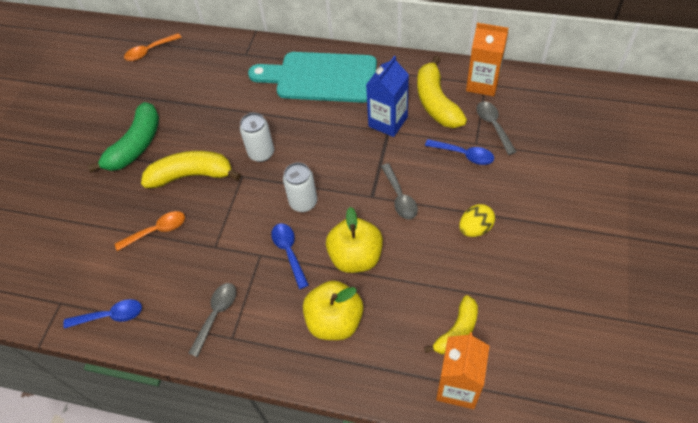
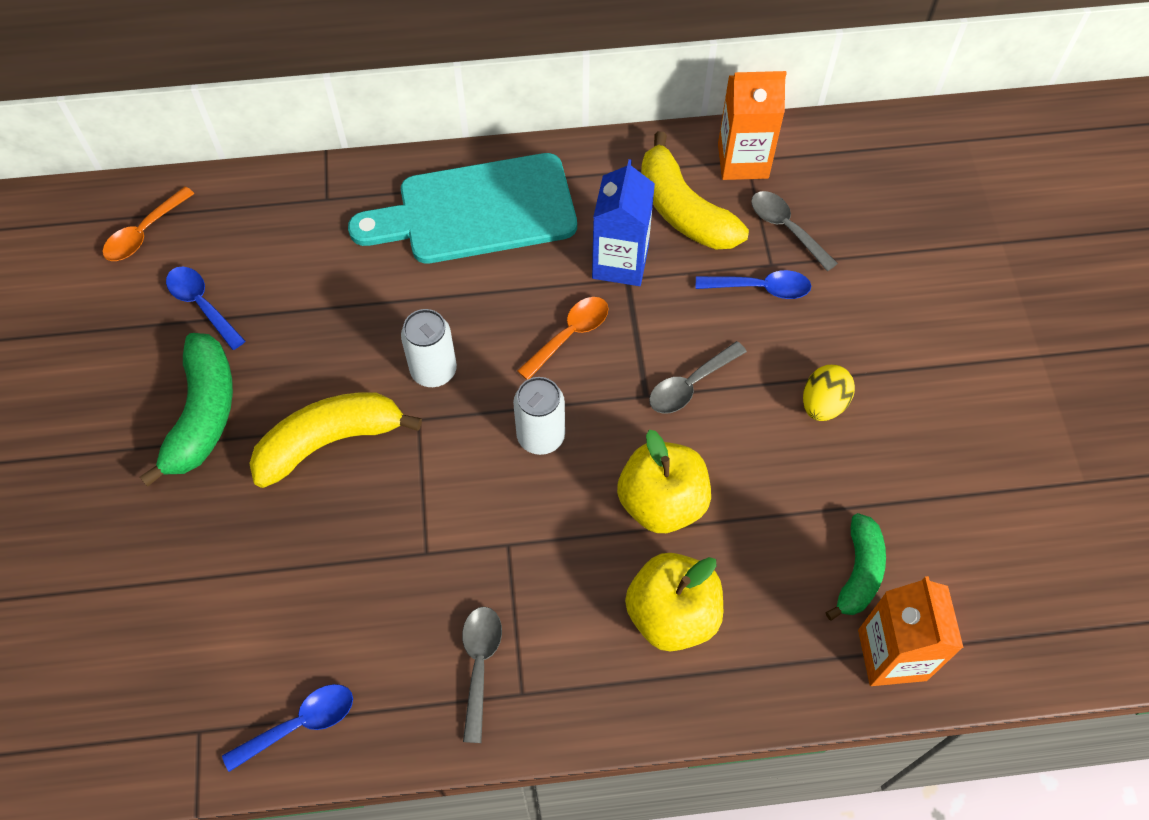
camera: 25 degrees left, 5 degrees up
(157, 231) = (313, 555): orange spoon -> orange spoon (569, 335)
(289, 252) = (553, 526): blue spoon -> blue spoon (202, 305)
(400, 197) = (690, 385): grey spoon -> grey spoon turned 90 degrees clockwise
(457, 331) = (859, 572): yellow banana -> green banana

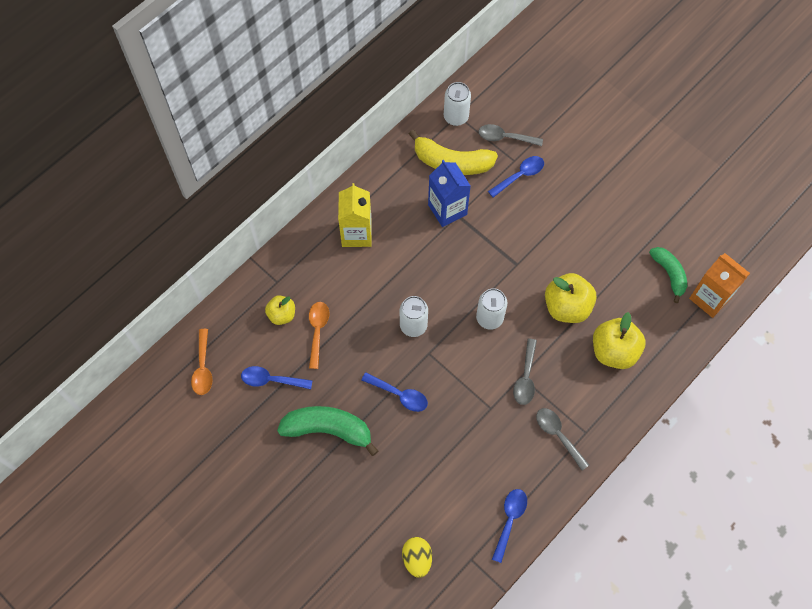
camera: 40 degrees left, 5 degrees up
(203, 415) = (328, 429): green banana -> green banana turned 45 degrees counterclockwise
(292, 240) = (282, 315): none -> yellow apple
(329, 441) = (399, 395): yellow banana -> blue spoon
(477, 211) = (356, 233): turquoise cutting board -> yellow carton
(569, 335) = (457, 262): orange spoon -> orange spoon (317, 331)
(690, 385) = (531, 245): grey spoon -> grey spoon (525, 377)
(743, 161) = (456, 117): orange carton -> white can
(823, 404) = (593, 211): yellow egg -> yellow egg (417, 559)

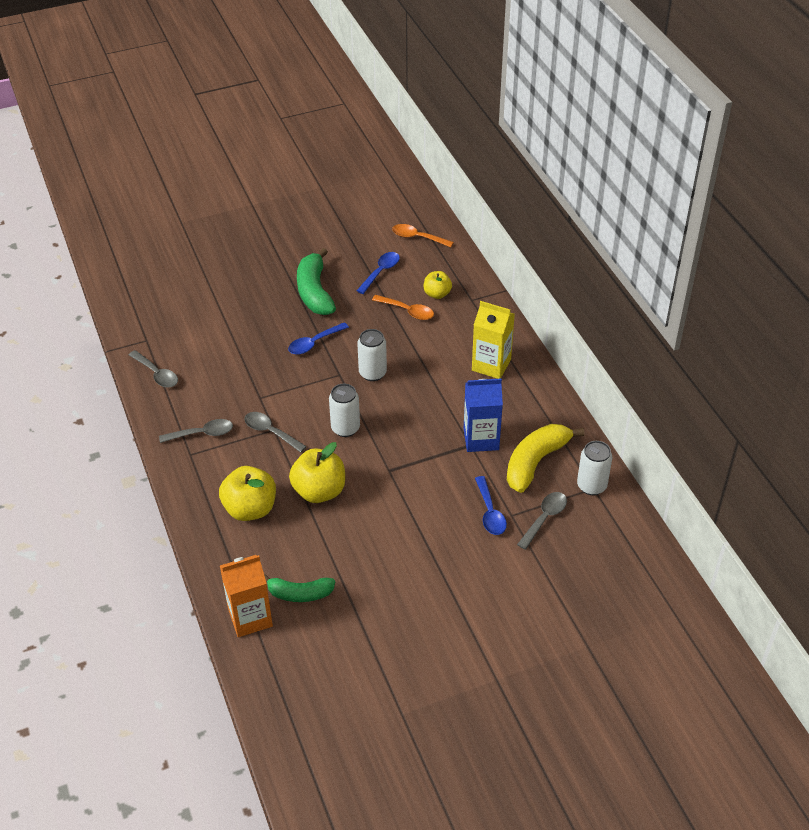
camera: 115 degrees right, 20 degrees down
(328, 429) = (314, 292): green banana -> green banana turned 135 degrees clockwise
(417, 559) = (172, 309): yellow egg -> none
(509, 520) = (157, 374): blue spoon -> grey spoon

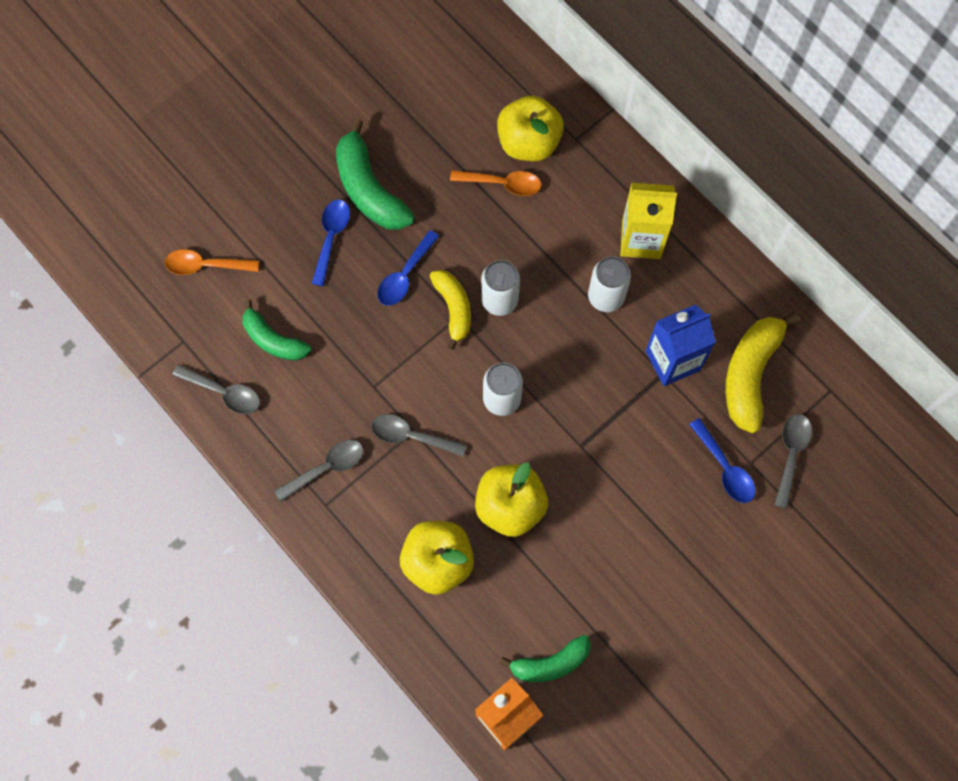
camera: 20 degrees left, 25 degrees up
(206, 355) = (273, 340): none -> green banana
(338, 369) = (453, 308): none -> yellow banana
(380, 272) = (441, 128): blue spoon -> blue spoon (331, 237)
(417, 237) = (465, 53): orange spoon -> orange spoon (205, 265)
(437, 294) = (528, 143): yellow apple -> yellow apple, size x1.69
(591, 486) = (827, 388): white can -> white can (606, 297)

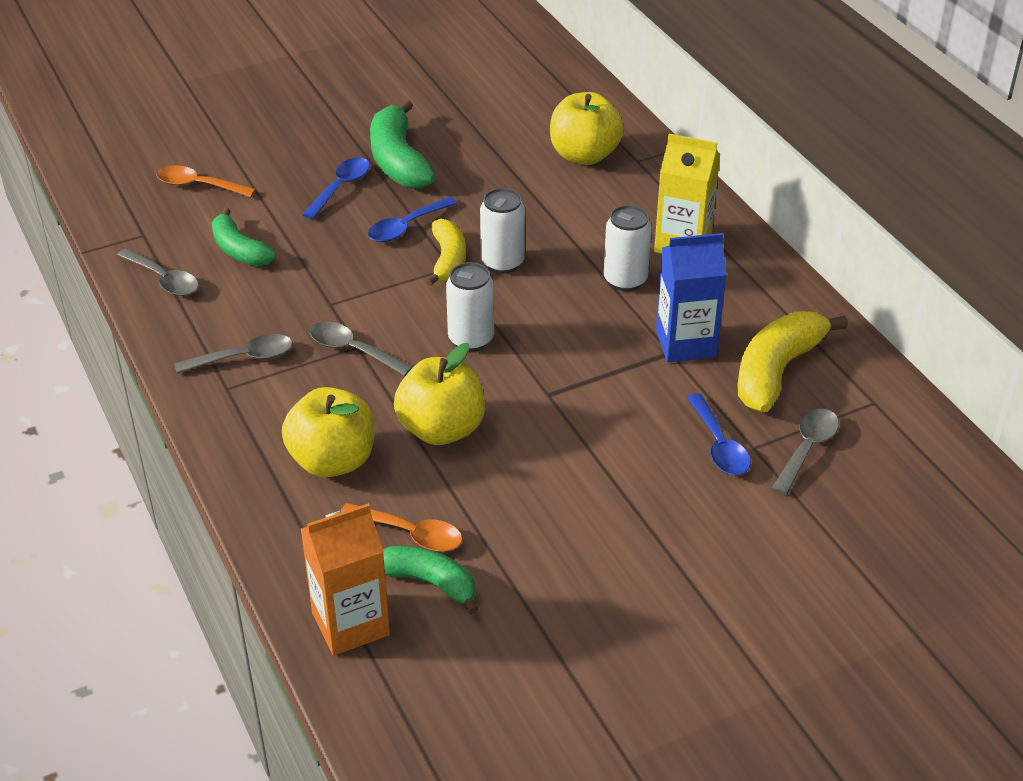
camera: 15 degrees right, 30 degrees down
(502, 184) = (543, 179): orange spoon -> orange spoon (410, 534)
(550, 663) = (429, 582): green banana -> green banana turned 150 degrees counterclockwise

